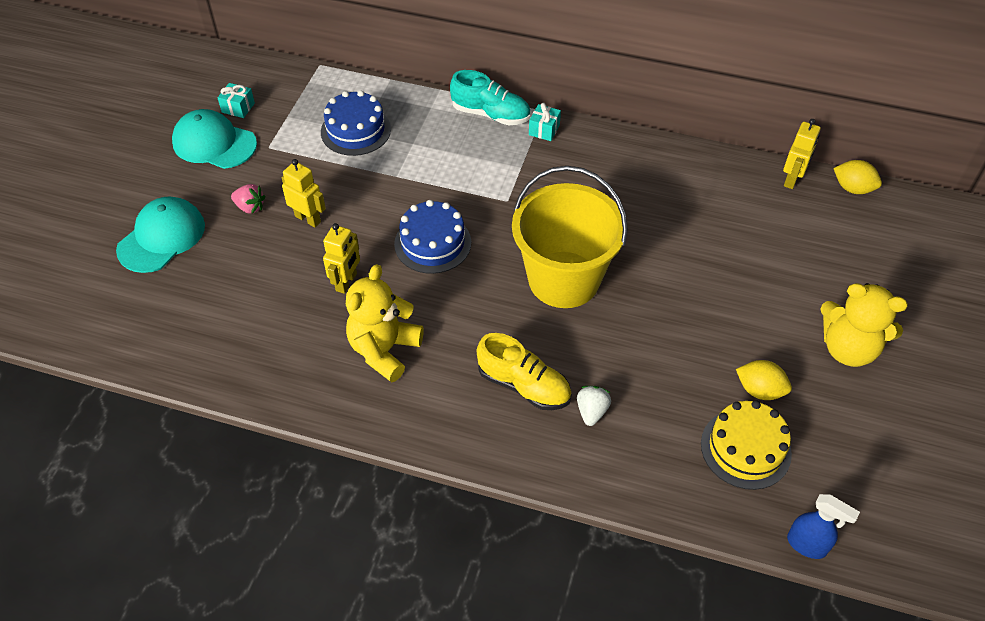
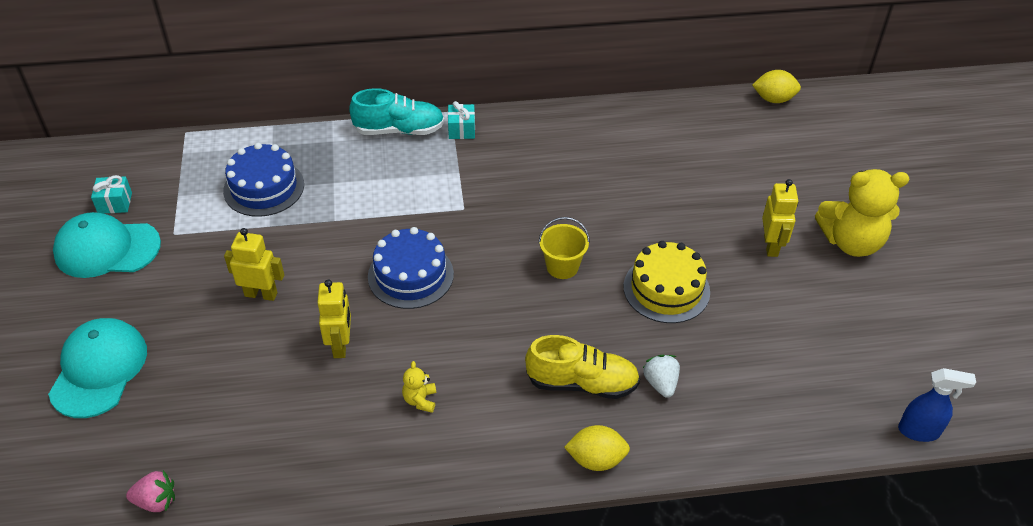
camera: 25 degrees left, 5 degrees down
(250, 207) = (187, 303): pink strawberry -> pink strawberry (156, 501)
(384, 350) = (420, 400): yellow teddy bear -> yellow teddy bear, size x0.43
(563, 279) = (562, 266): yellow bucket -> yellow bucket, size x0.42
(745, 448) = (817, 364): yellow cake -> yellow cake (666, 289)
(759, 390) = (799, 306): yellow lemon -> yellow lemon (596, 459)
(792, 179) = (717, 107): yellow robot -> yellow robot (771, 246)

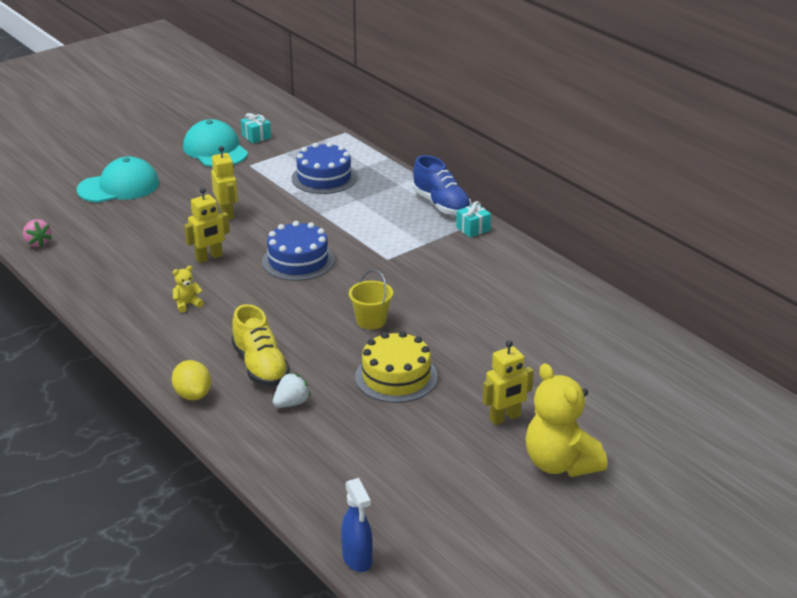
camera: 60 degrees right, 15 degrees down
(399, 130) = (441, 204): turquoise shoe -> blue shoe
(773, 99) = (710, 367): yellow lemon -> none

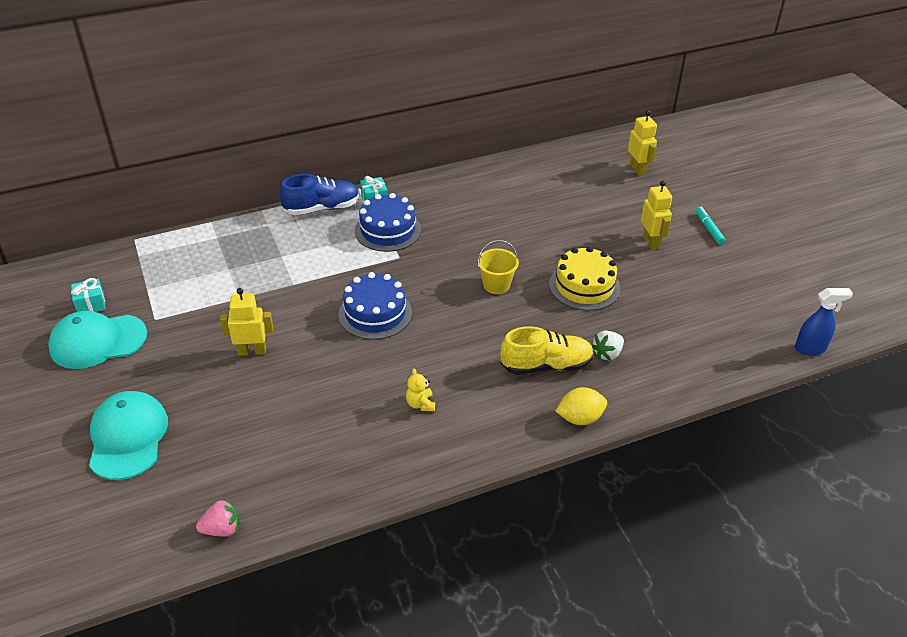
camera: 75 degrees left, 10 degrees up
(209, 258) = (337, 376): yellow robot -> yellow robot (638, 169)
(291, 403) = (607, 354): white strawberry -> white strawberry turned 105 degrees counterclockwise
(324, 178) = (222, 270): blue cake -> blue cake (388, 230)
(560, 464) = (708, 229): yellow teddy bear -> turquoise marker

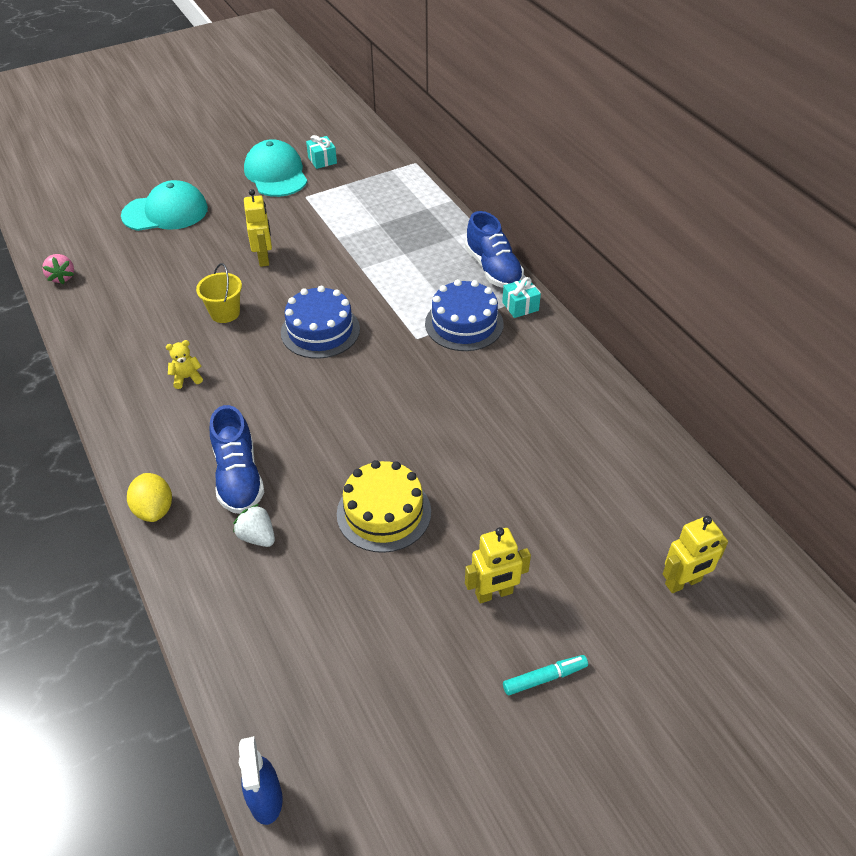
camera: 85 degrees right, 5 degrees up
(496, 285) = (377, 425): yellow bucket -> yellow bucket (225, 313)
(546, 365) = (238, 477): yellow shoe -> blue shoe

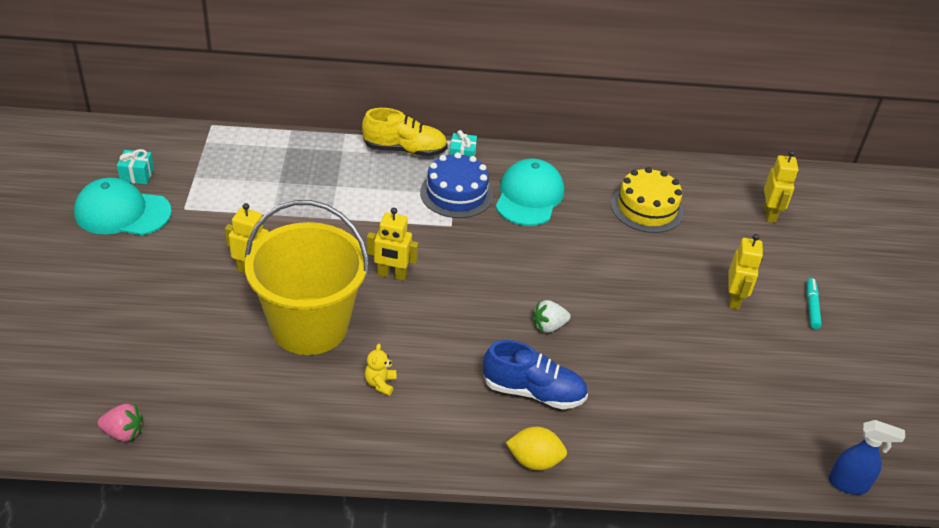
camera: 65 degrees left, 5 degrees down
(165, 212) = (95, 313): turquoise cap -> turquoise cap (529, 196)
(225, 313) = (309, 326): yellow bucket -> yellow bucket, size x2.38
(257, 537) = (607, 403): white strawberry -> white strawberry (549, 326)
(320, 330) = (392, 275): blue cake -> yellow robot
(384, 512) = (628, 322): yellow cake -> yellow cake (647, 208)
(493, 269) = (405, 150): blue shoe -> yellow shoe

